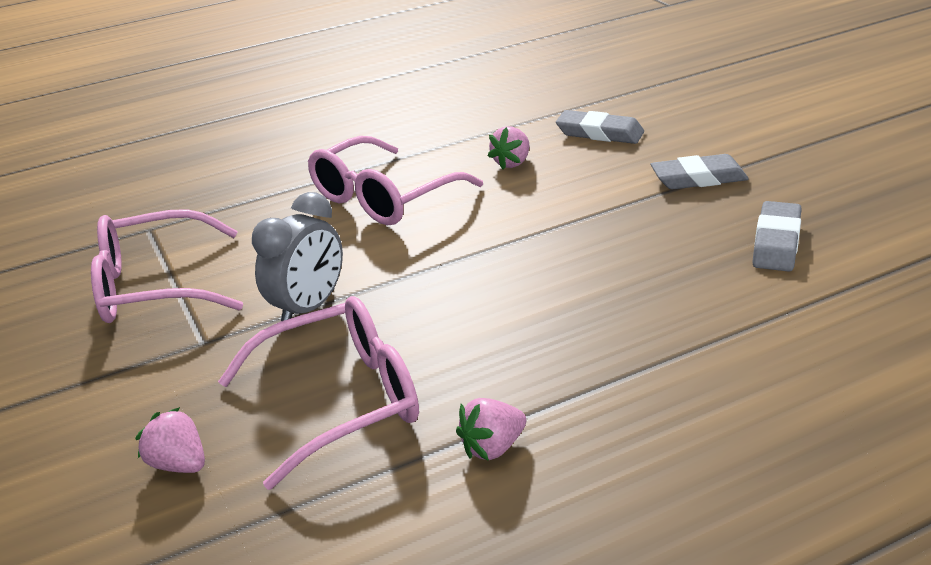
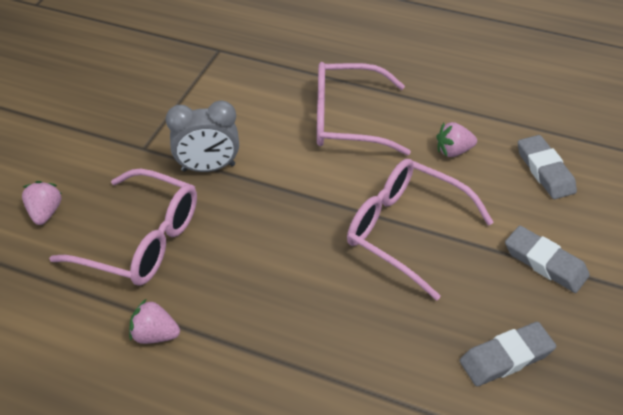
camera: 45 degrees right, 15 degrees up
(154, 286) = (171, 92): pink glasses -> pink glasses (405, 230)

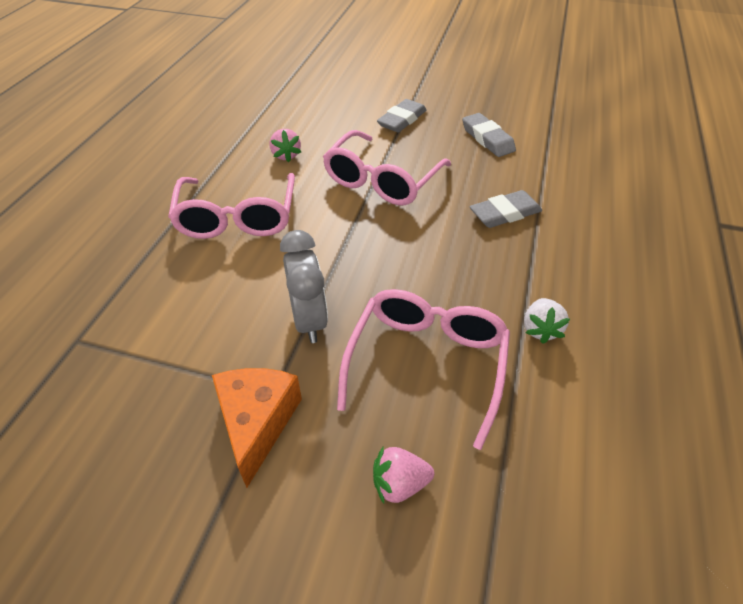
camera: 95 degrees left, 0 degrees up
(120, 140) = (257, 423): none -> orange cheese
(155, 334) = (540, 329): pink strawberry -> white strawberry
(545, 170) = (309, 114): grey eraser -> grey eraser (505, 213)

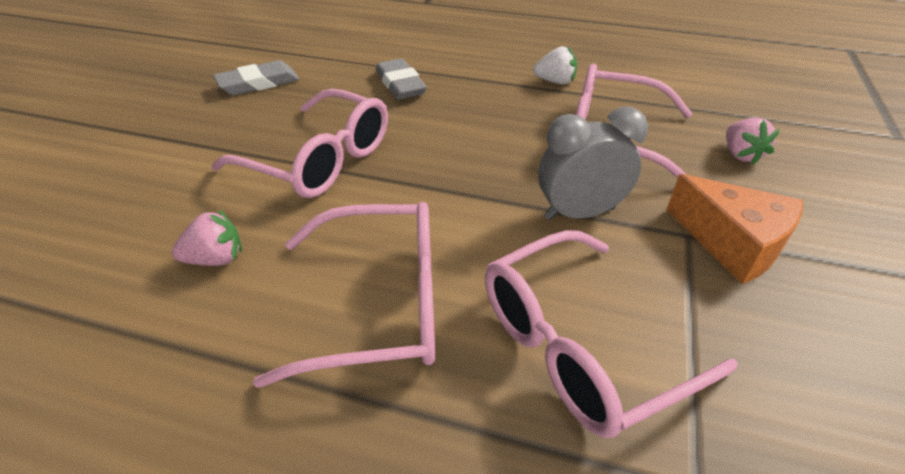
camera: 90 degrees left, 5 degrees down
(181, 303) = (580, 346): none -> pink glasses
(257, 423) = (732, 243): orange cheese -> orange cheese turned 135 degrees counterclockwise
(402, 120) = (176, 141): grey eraser -> none

